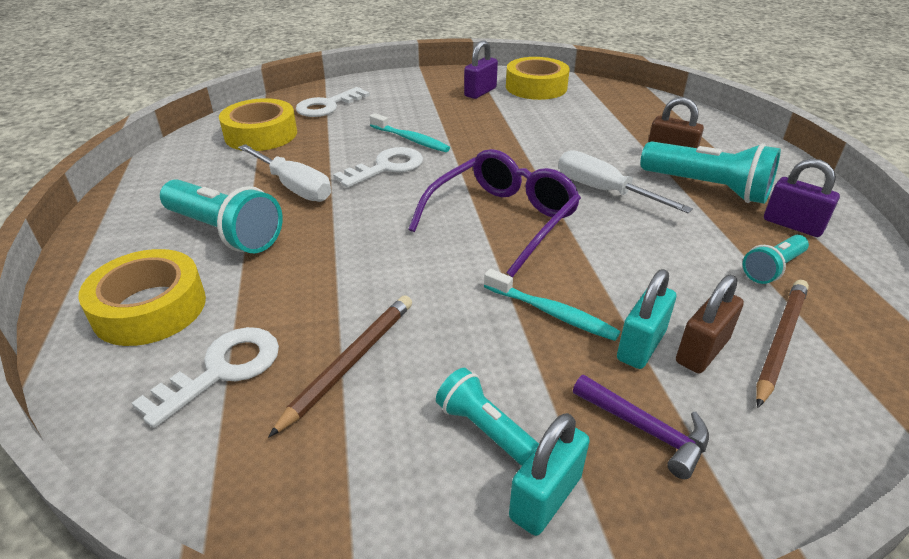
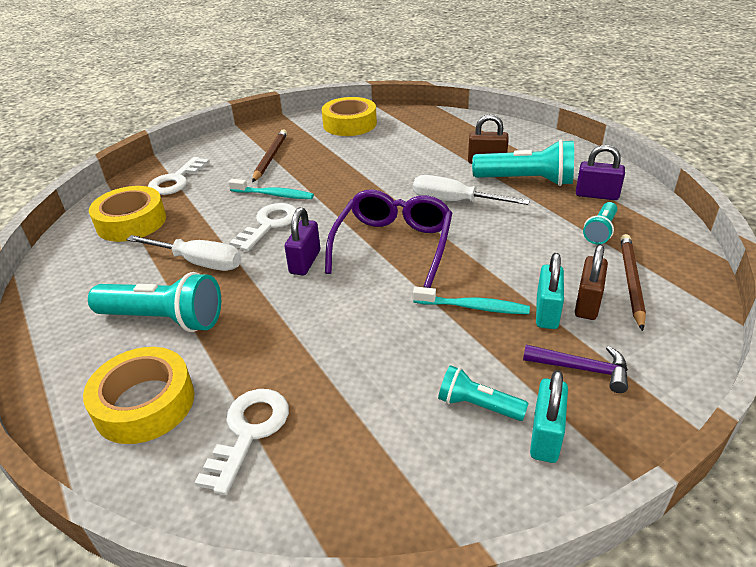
camera: 20 degrees left, 0 degrees up
(350, 362) = (348, 391): brown pencil -> brown pencil (270, 157)
(480, 92) = (306, 138): purple padlock -> purple padlock (305, 262)

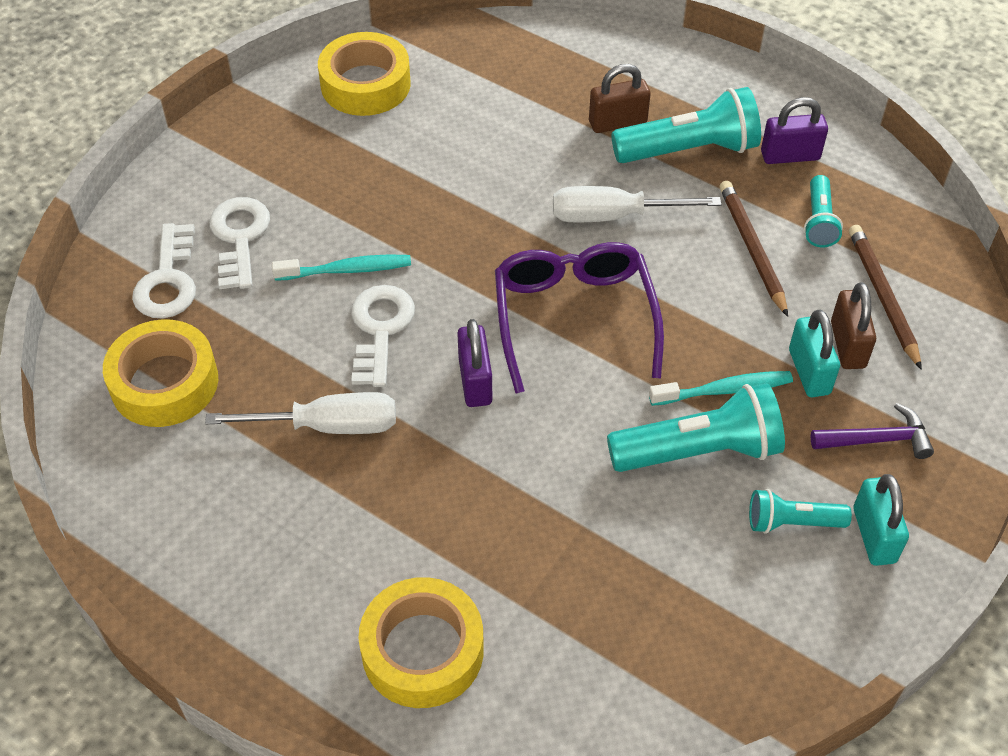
camera: 25 degrees left, 15 degrees up
(164, 319) = (352, 530): turquoise flashlight -> turquoise flashlight (699, 451)
(249, 432) = (569, 640): white key -> white key (239, 238)
(270, 157) = (286, 192): brown pencil -> brown pencil (752, 249)

